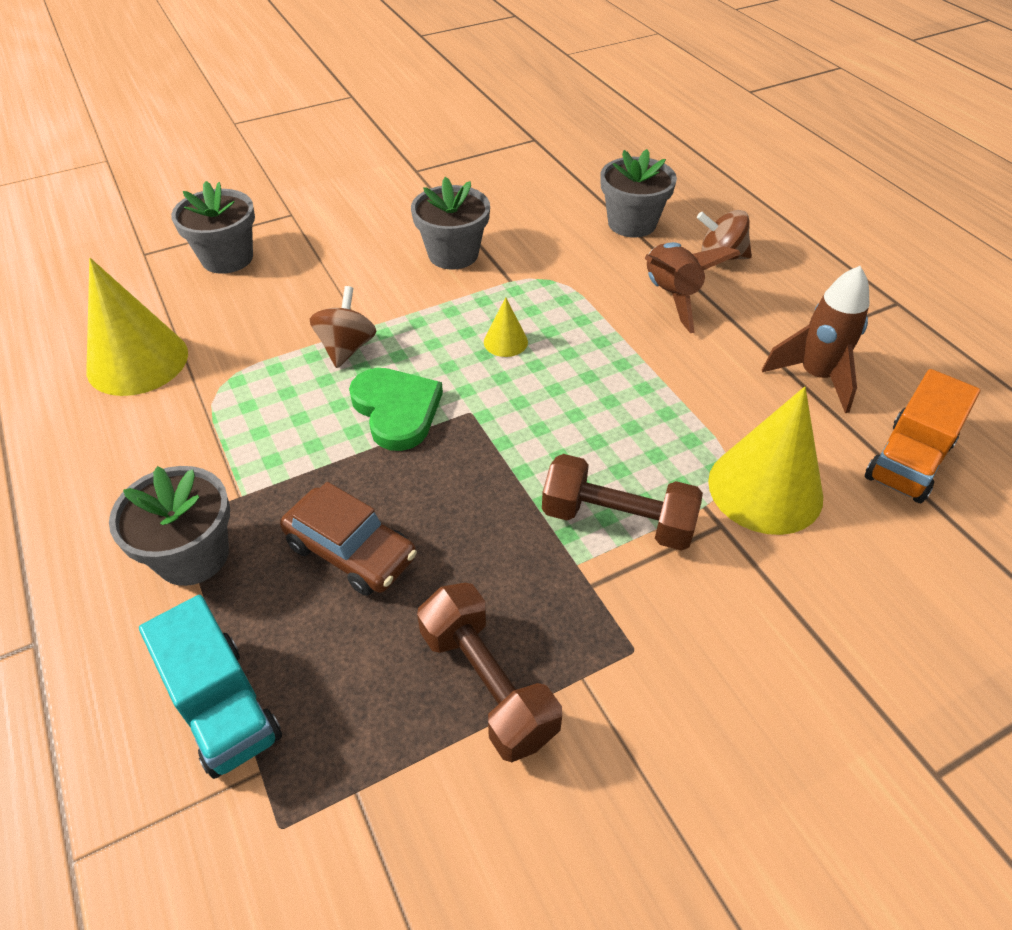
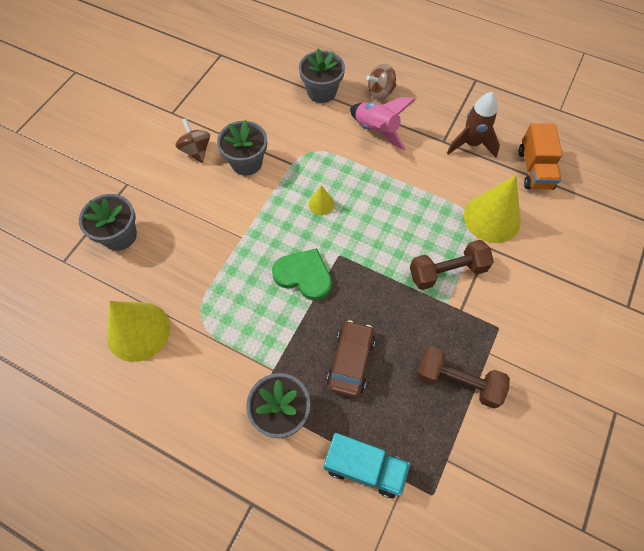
camera: 35 degrees left, 15 degrees up
(347, 348) = (245, 254): brown spinning top -> brown spinning top (196, 150)
(351, 551) = (350, 361): brown car -> brown car turned 75 degrees counterclockwise
(671, 296) = (376, 131): brown rocket -> pink rocket

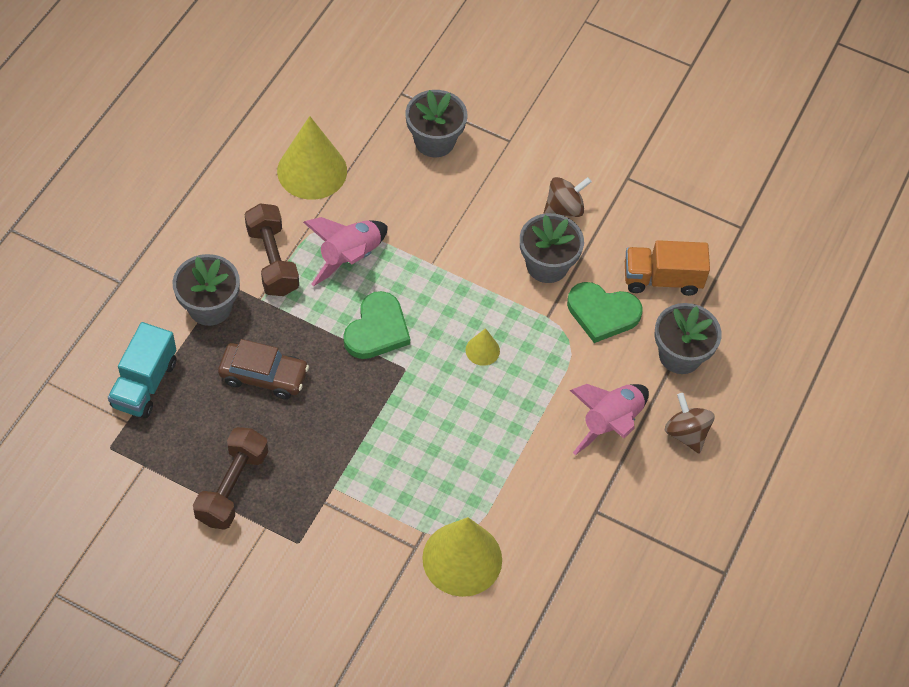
camera: 85 degrees right, 5 degrees down
(233, 297) = (350, 258): none -> pink rocket
(288, 131) = (602, 313): none -> green heart
(447, 272) = (379, 492): brown dumbbell -> brown dumbbell (272, 260)
(471, 144) = (592, 548): brown rocket -> none
(534, 169) = (549, 631): orange truck -> orange truck (662, 279)

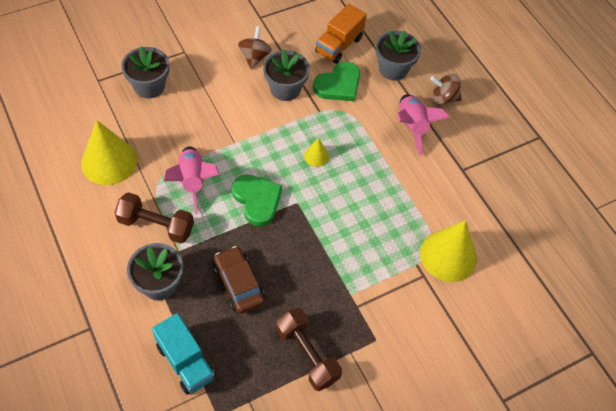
camera: 55 degrees left, 0 degrees up
(264, 376) = (239, 284): brown car -> brown car turned 75 degrees counterclockwise

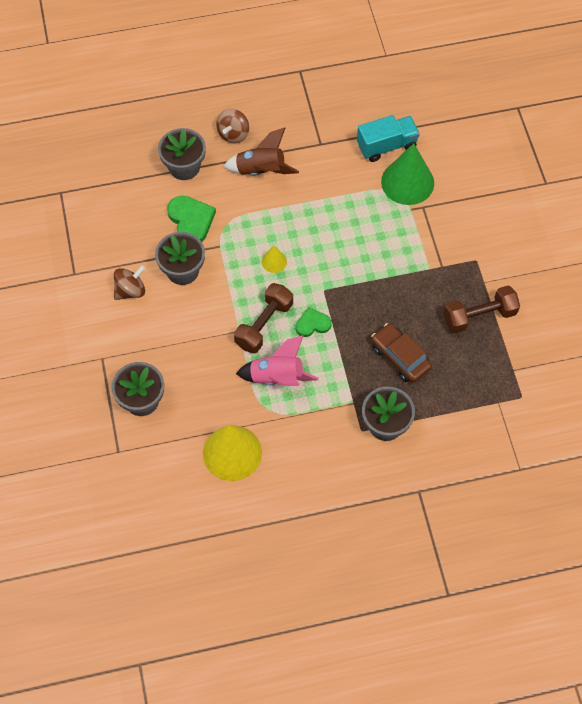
camera: 70 degrees left, 5 degrees up
(156, 225) = (320, 418): brown dumbbell -> brown dumbbell (264, 325)
(185, 361) = (467, 414): turquoise truck -> turquoise truck (386, 146)
(239, 284) = (400, 357): brown car -> brown car turned 60 degrees clockwise
(254, 57) = (130, 290): brown spinning top -> brown spinning top turned 120 degrees clockwise
(257, 200) = (312, 324): green heart -> green heart, size x0.62
(339, 45) = (138, 207): orange truck -> none
(412, 127) = (261, 171): pink rocket -> brown rocket
(448, 255) = (407, 182): yellow cone -> green cone

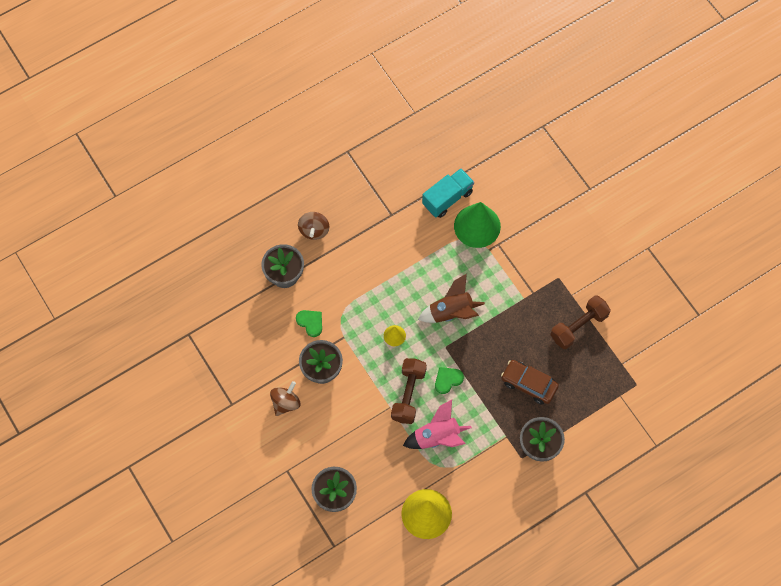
camera: 20 degrees left, 5 degrees up
(191, 221) = (310, 322): green heart -> green heart, size x0.62
(261, 171) = (351, 257): brown rocket -> brown rocket (451, 312)

